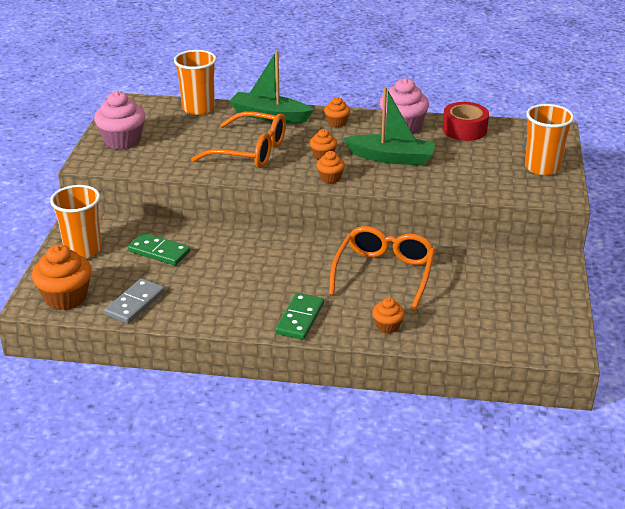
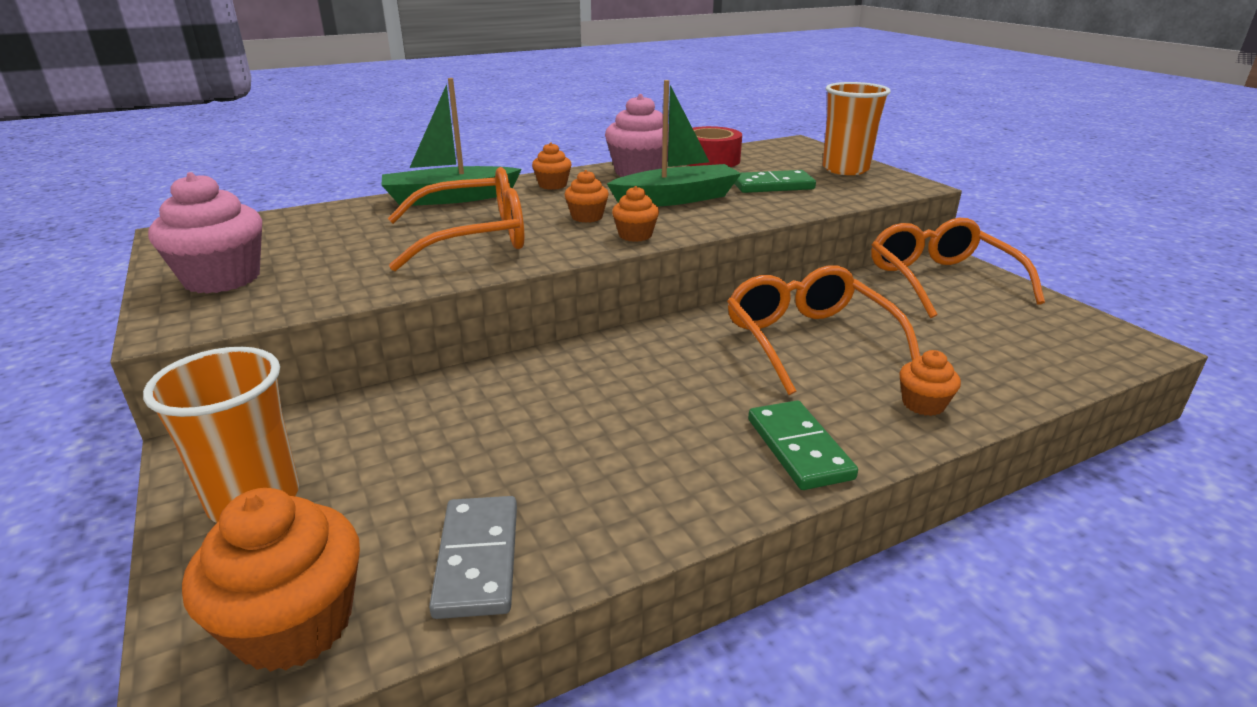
camera: 35 degrees left, 5 degrees down
(159, 252) = (426, 441): green domino -> green domino (772, 186)
(198, 108) = (324, 213): orange cup -> none
(526, 269) = (941, 281): none -> orange glasses

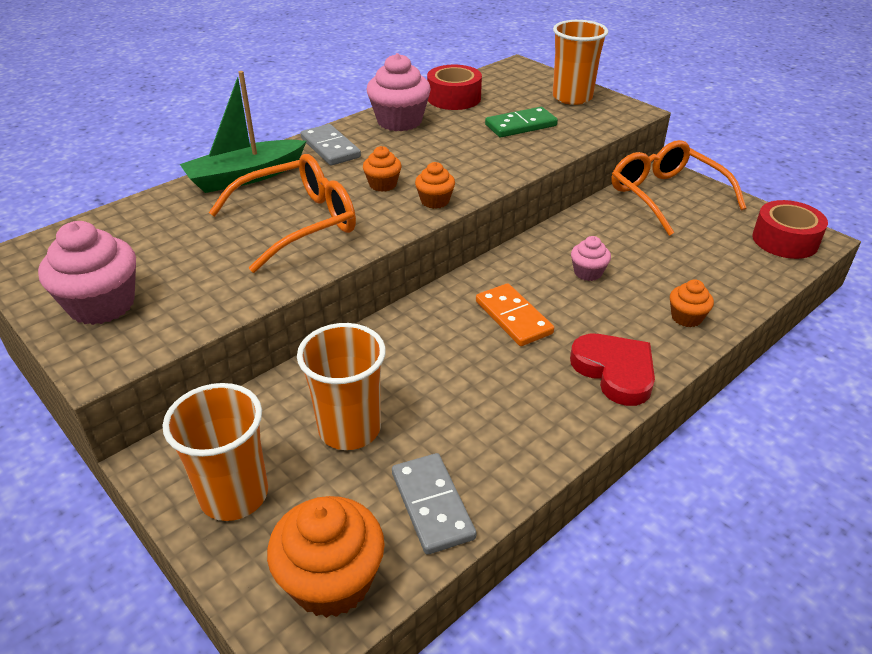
camera: 15 degrees left, 10 degrees up
(431, 454) = (349, 429): none -> orange cup
(552, 185) = (330, 148): orange cupcake -> grey domino
(676, 199) = (448, 152): green boat -> none
(693, 372) = (513, 317): none -> orange domino
(799, 448) = (615, 371): green domino -> red heart
(809, 341) = (588, 272): orange glasses -> pink cupcake
(1092, 341) = (785, 240): none -> red tape

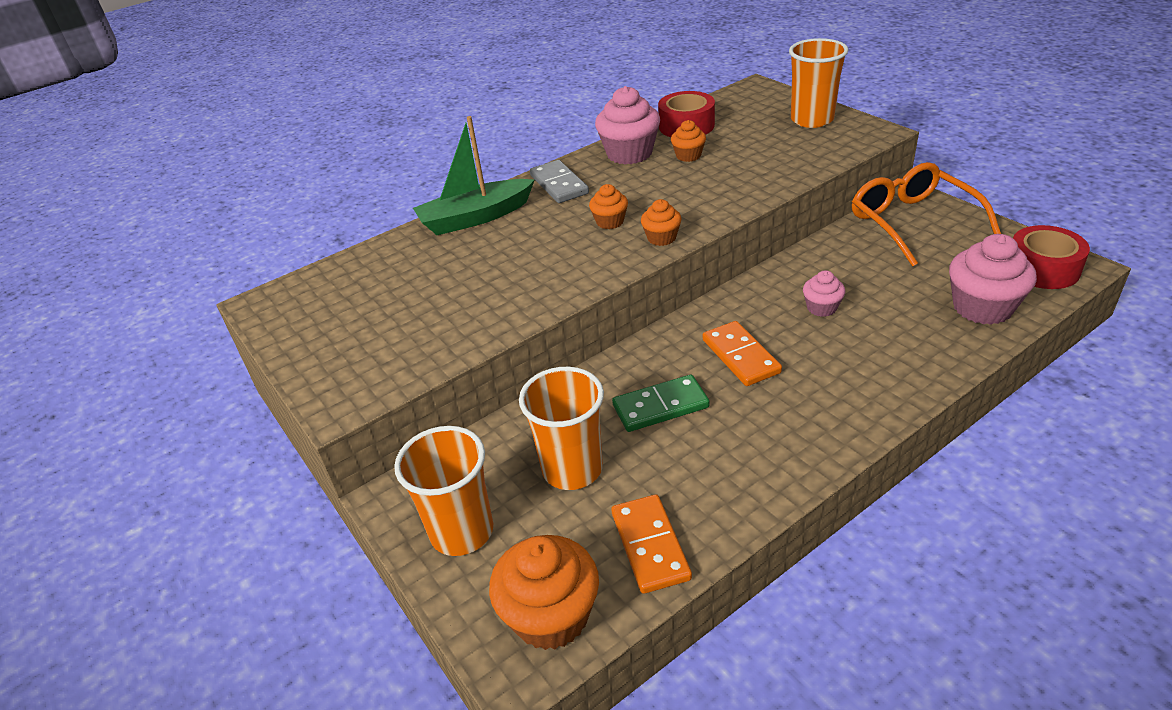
camera: 10 degrees right, 0 degrees up
(102, 305) = (341, 349): pink cupcake -> pink cupcake (982, 307)
(298, 223) = (525, 264): orange glasses -> none
(432, 505) = (650, 545): grey domino -> orange domino
(521, 125) = (755, 153): green domino -> green domino (660, 406)
(615, 371) = (843, 412): red heart -> none
(686, 317) = (925, 355): orange cupcake -> orange cupcake (688, 156)

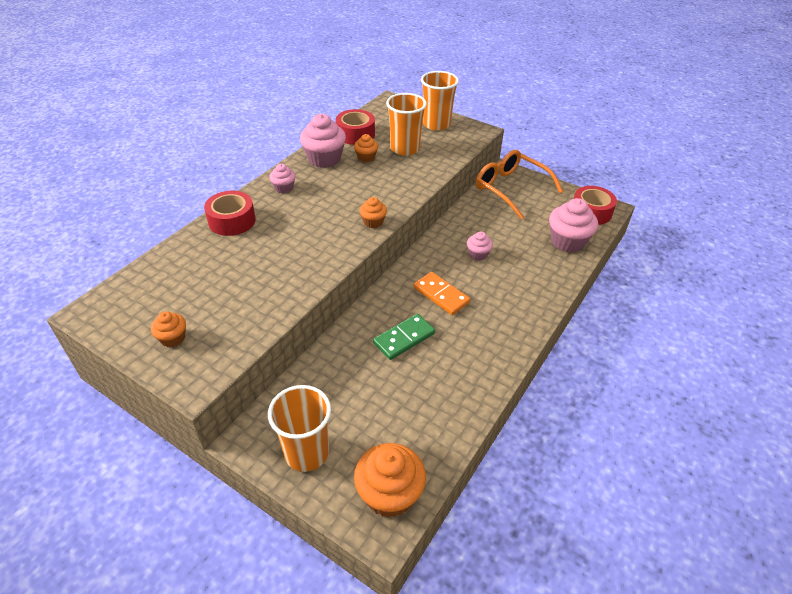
camera: 25 degrees left, 5 degrees up
(475, 218) = (232, 221): green boat -> red tape
(559, 184) = (284, 188): grey domino -> pink cupcake
(572, 469) = (363, 393): orange cup -> orange cup (405, 149)
(610, 222) = (332, 213): orange cupcake -> orange cupcake (173, 338)
(650, 545) = (433, 433): orange domino -> none

